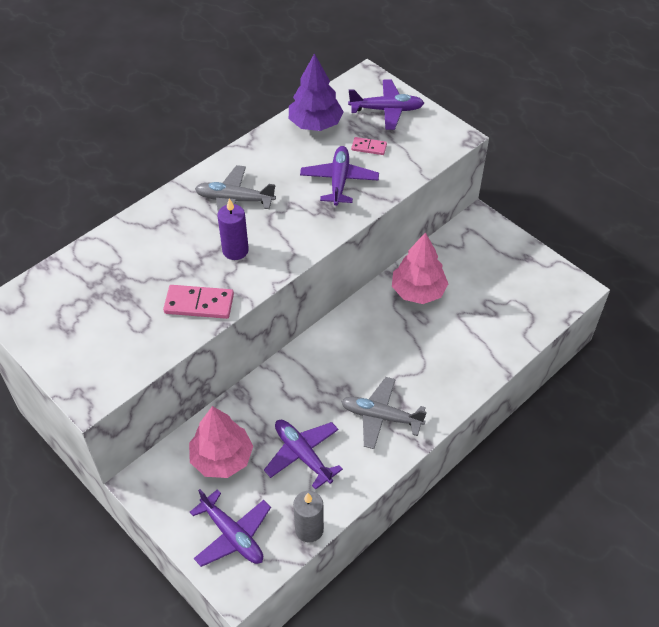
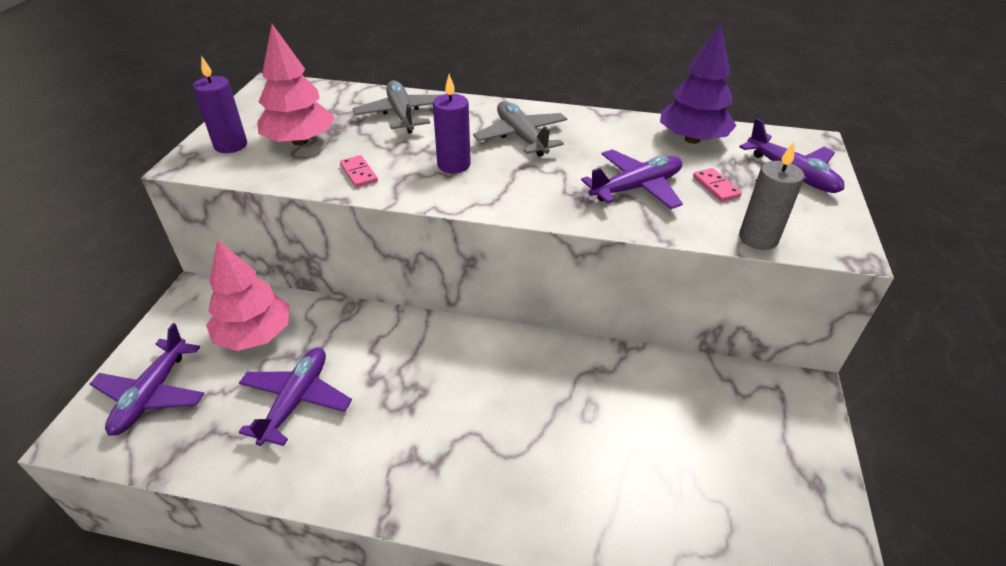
camera: 55 degrees right, 10 degrees down
(87, 364) = (231, 145): none -> purple candle
(199, 304) = (359, 173): pink domino -> pink domino, size x0.58
(309, 529) = (186, 462): grey candle -> grey candle (758, 238)
(380, 417) = (400, 449): grey plane -> grey plane (402, 115)
(418, 291) = (625, 387): pink tree -> pink tree (300, 141)

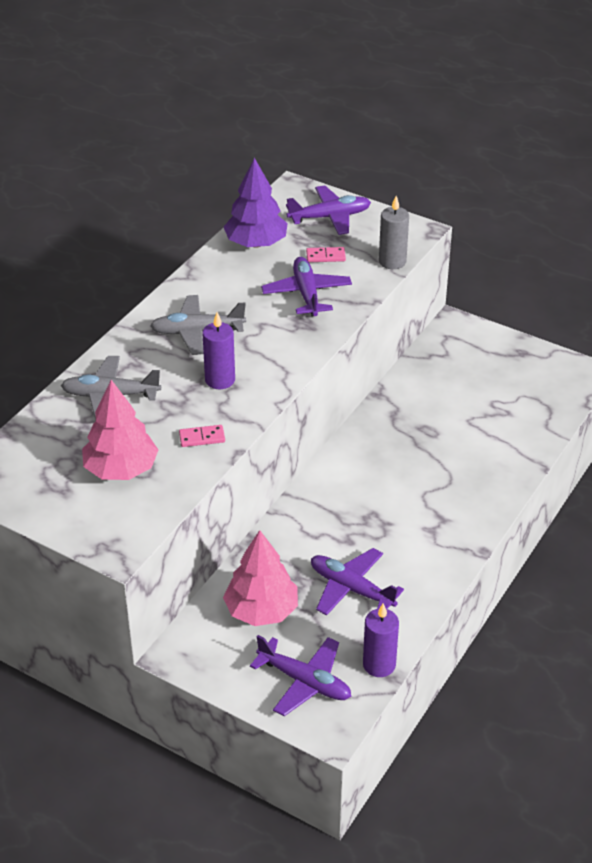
camera: 70 degrees left, 0 degrees up
(231, 145) = (100, 518): purple candle -> purple candle (379, 664)

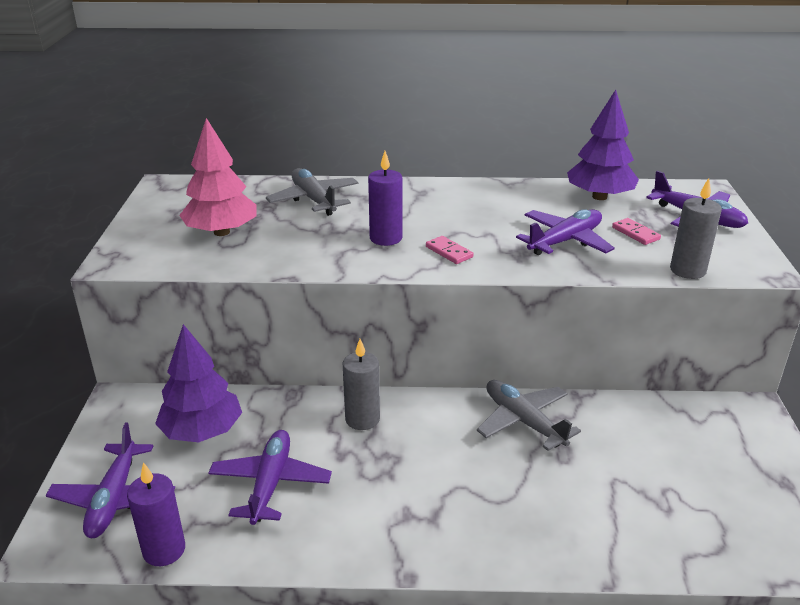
camera: 60 degrees right, 10 degrees down
(197, 331) = (440, 209): grey plane -> grey plane (523, 421)
(202, 437) = (296, 254): pink domino -> pink domino (449, 252)
(261, 610) = (202, 431): pink tree -> purple tree
(317, 514) = (362, 419): none -> grey candle

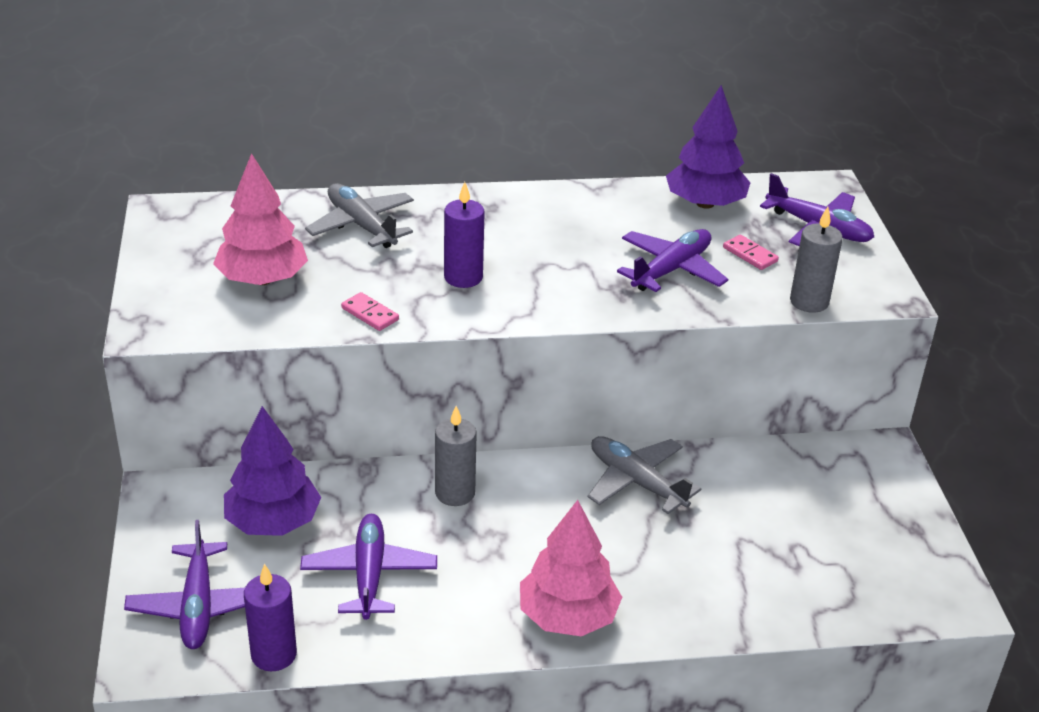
camera: 10 degrees left, 5 degrees up
(442, 538) = (568, 616): none -> pink tree
(449, 252) = (541, 292): pink domino -> pink domino (370, 314)

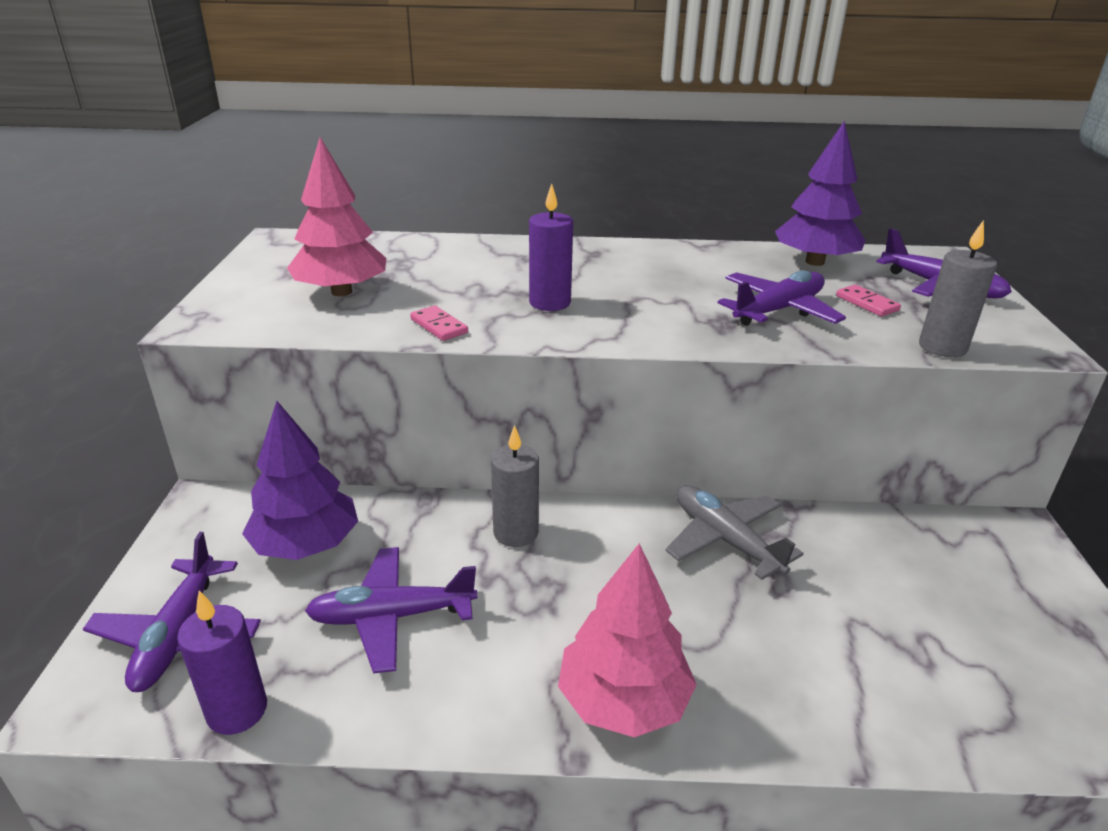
camera: 10 degrees right, 5 degrees down
(361, 225) = (460, 258): grey plane -> none
(369, 574) = (391, 616): purple plane -> purple plane turned 105 degrees counterclockwise

